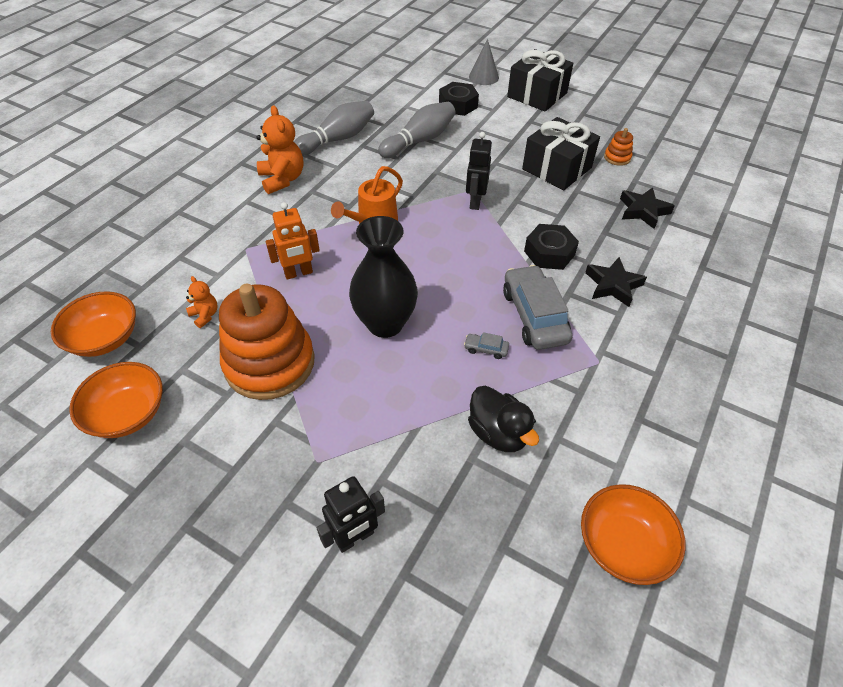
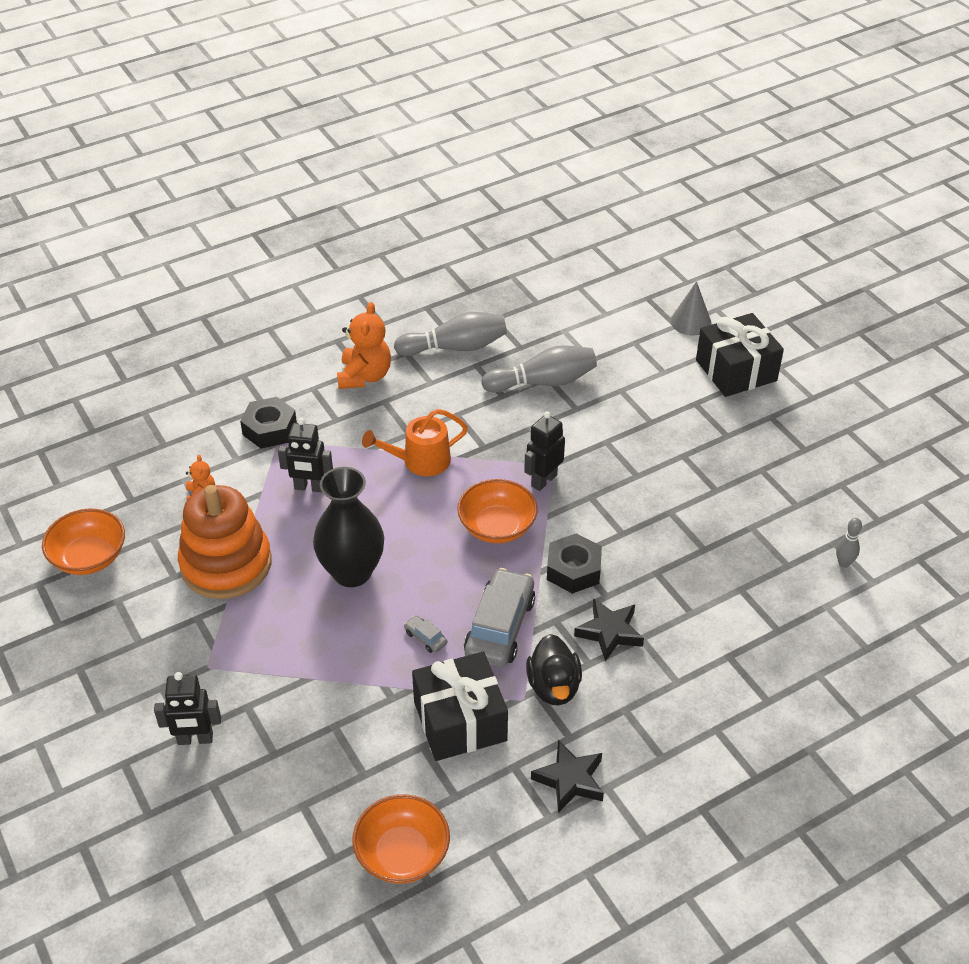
camera: 30 degrees right, 5 degrees down
(105, 338) = (108, 481): orange bowl -> orange bowl (497, 527)
(298, 273) = (309, 487): orange robot -> black robot
(458, 105) = (626, 350): black nut -> black nut (269, 429)
(498, 433) = (374, 716): black duck -> black duck (554, 687)
(557, 168) = (671, 476): black gift -> black gift (460, 721)
(617, 158) = (758, 490): orange stacking toy -> none
(643, 211) = (724, 566): black star -> black star (570, 780)
(709, 181) = (844, 563): none -> grey bowling pin

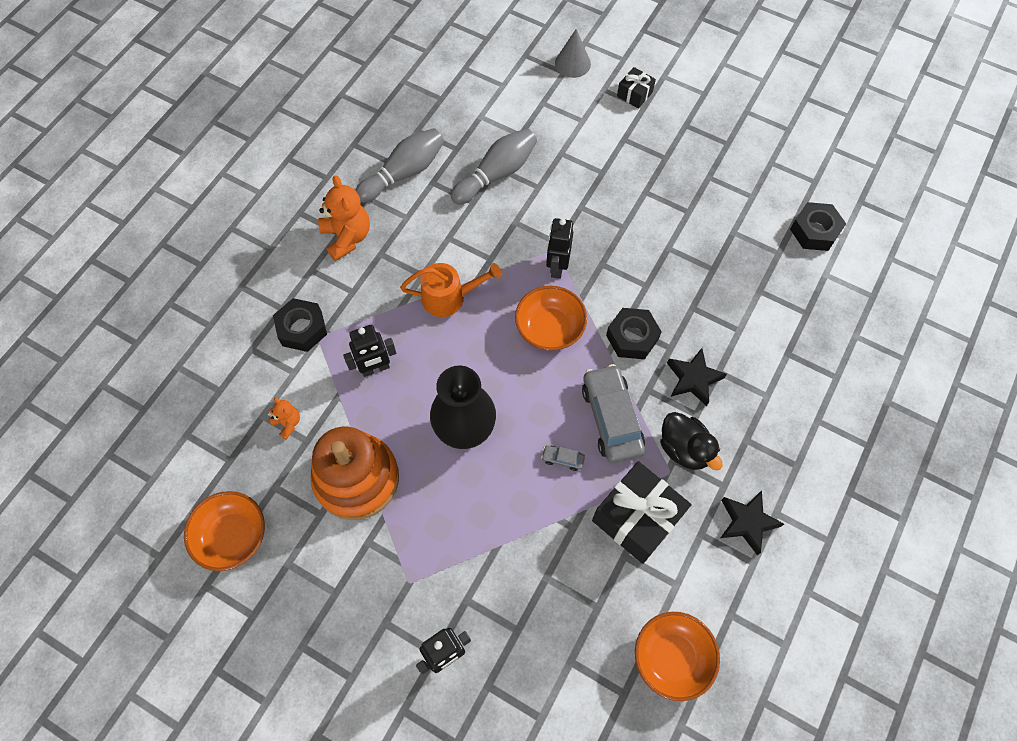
camera: 30 degrees left, 20 degrees up
(420, 461) = (449, 297): orange watering can -> orange watering can turned 135 degrees counterclockwise
(736, 370) = (634, 94): black gift -> black gift, size x0.51
(844, 563) = (814, 231): grey bowling pin -> black nut

